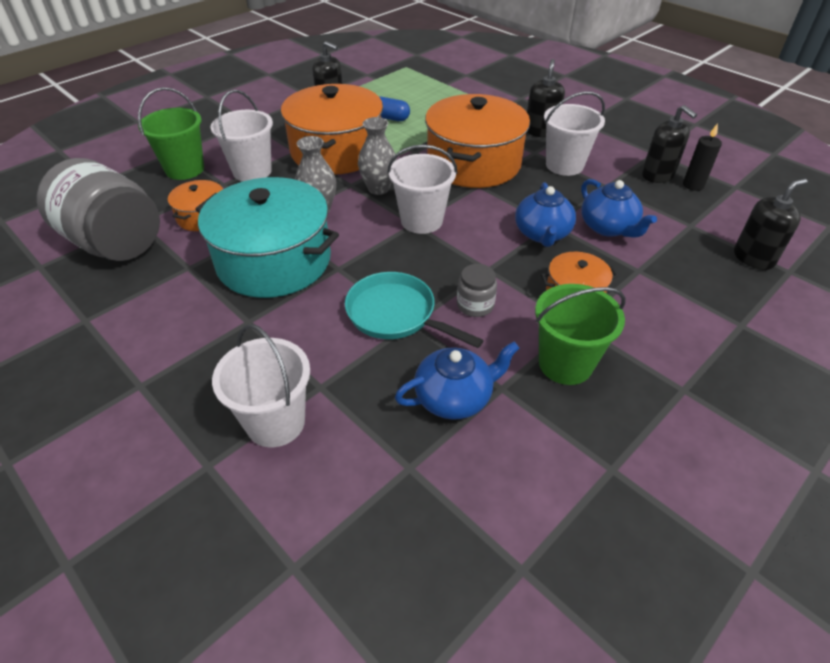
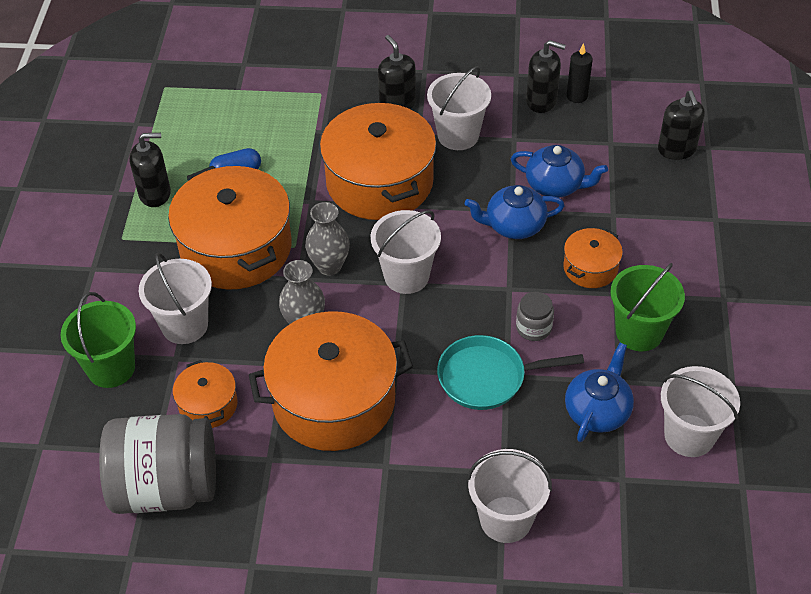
camera: 40 degrees left, 5 degrees up
(274, 261) = (334, 400): turquoise pot -> orange pot
(517, 479) = (689, 435): none -> white bucket
(542, 234) = (514, 225): blue teapot -> blue teapot turned 120 degrees clockwise
(753, 258) = (677, 149): black soap dispenser -> black soap dispenser turned 150 degrees clockwise

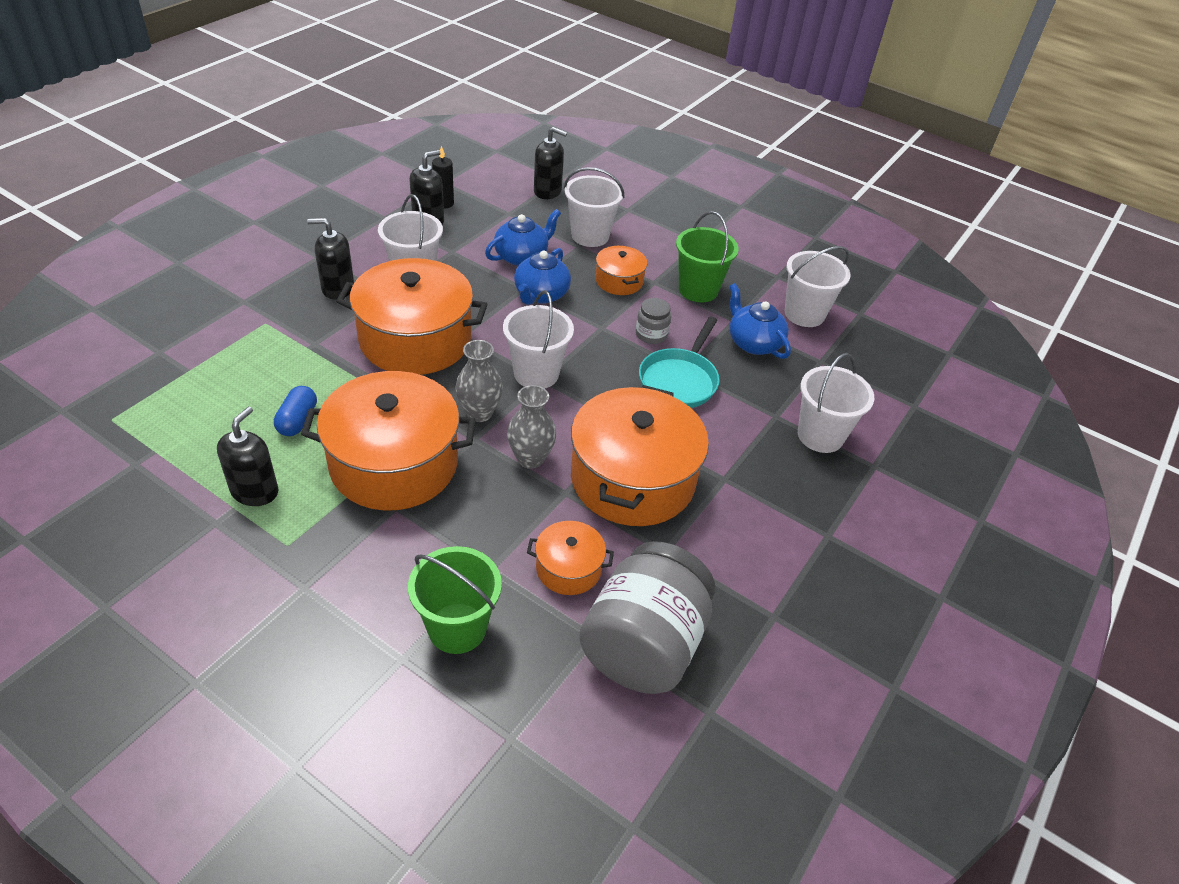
camera: 65 degrees left, 5 degrees down
(184, 325) = (455, 544): white bucket -> white bucket (590, 236)

